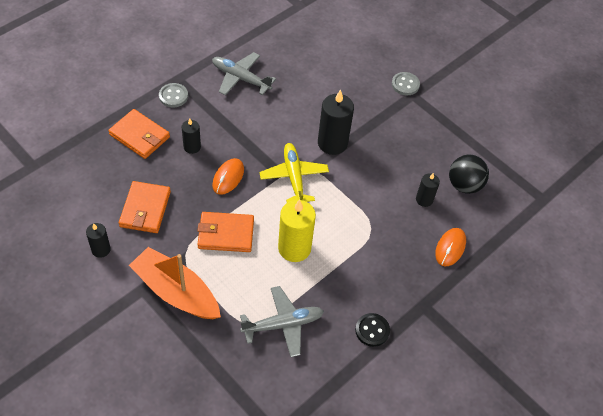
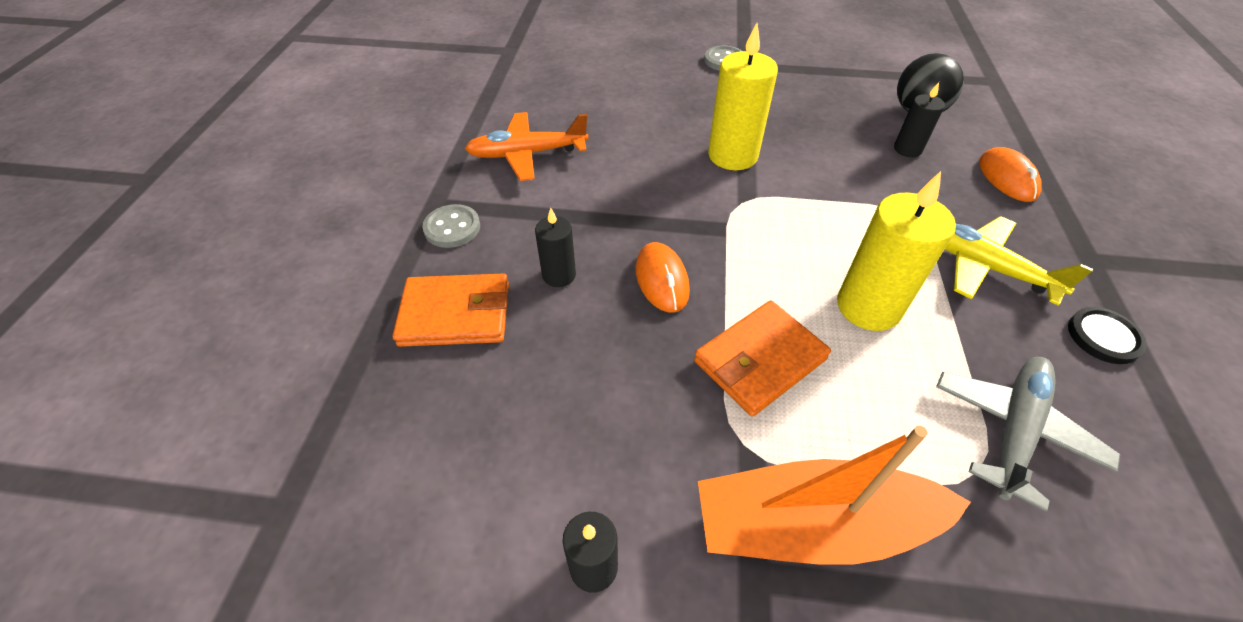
camera: 35 degrees left, 5 degrees down
(145, 209) = (592, 421): orange wallet -> none
(241, 78) = (527, 154): grey plane -> orange plane
(294, 177) = (743, 221): yellow plane -> yellow plane (982, 266)
(332, 143) = (732, 156): black candle -> yellow candle

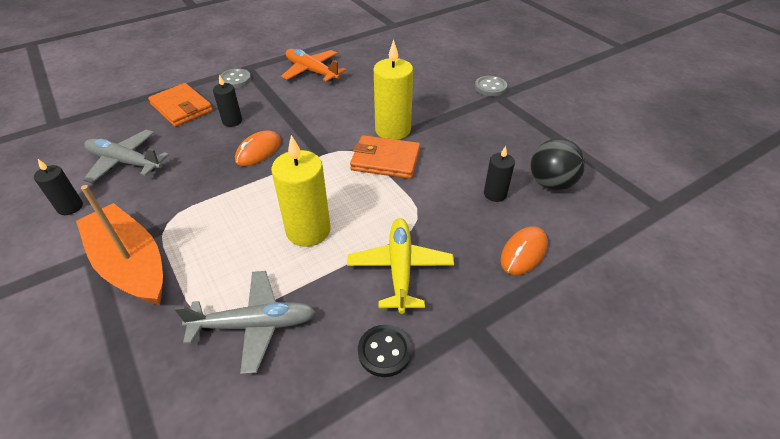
camera: 50 degrees right, 5 degrees down
(535, 441) = (125, 162): none -> grey plane
(760, 360) = (228, 206): orange wallet -> orange wallet (385, 160)

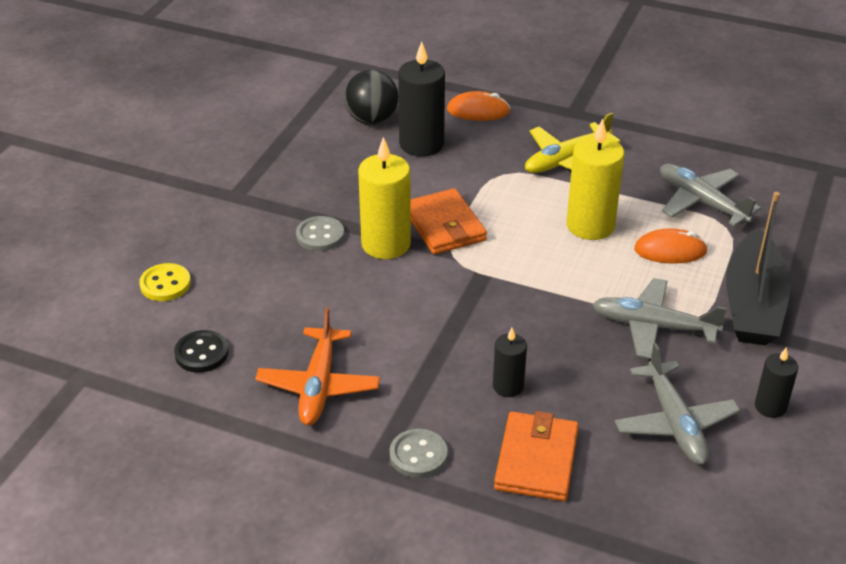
camera: 125 degrees left, 5 degrees down
(131, 264) = (753, 304): orange boat -> black boat
(188, 199) = (653, 326): none -> grey plane
(258, 151) = (532, 324): orange mouse -> orange mouse (670, 251)
(384, 351) = (641, 138): black button -> black button (201, 353)
(435, 56) = (165, 284): none -> yellow button
(490, 87) = (217, 207): grey button -> grey button (320, 235)
(495, 194) = (421, 144): black candle -> black candle, size x1.79

